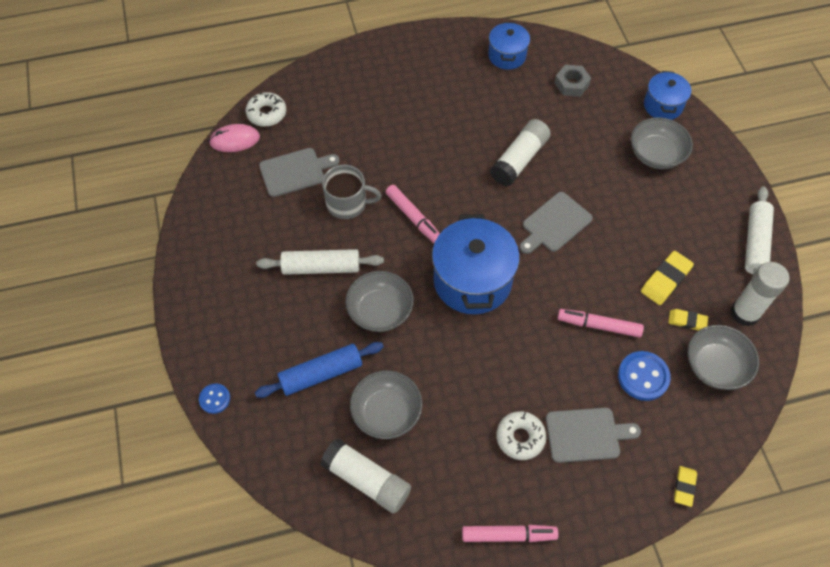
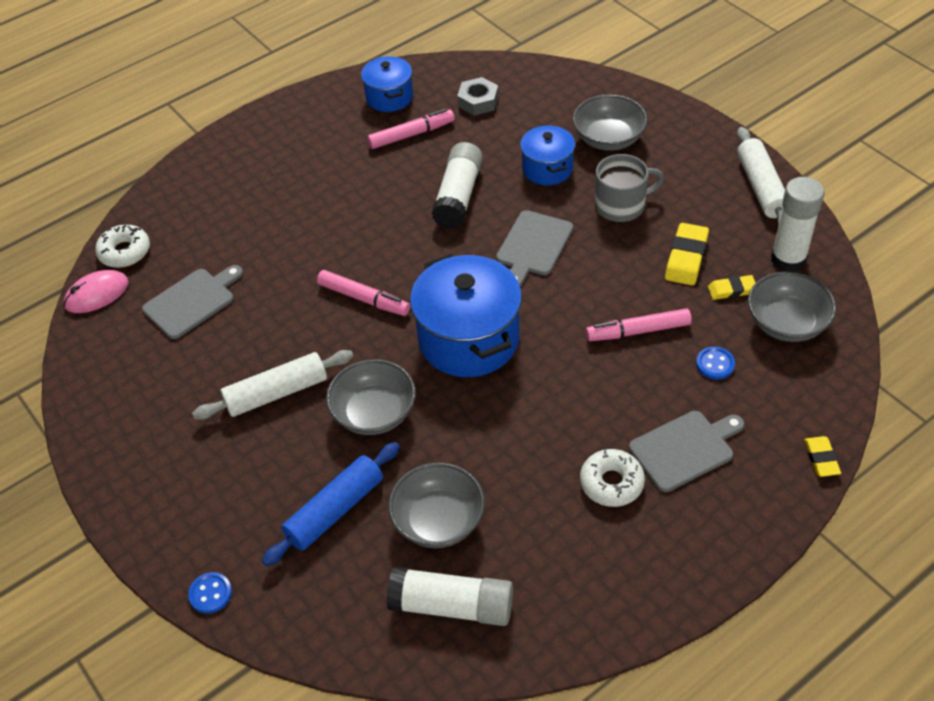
camera: 20 degrees left, 10 degrees down
(347, 203) = (275, 312): grey mug -> grey mug (621, 205)
(508, 535) = (653, 594): pink marker -> pink marker (411, 135)
(643, 377) = (715, 364): blue button -> blue button, size x0.60
(663, 105) = (590, 89): blue pot -> blue pot (547, 169)

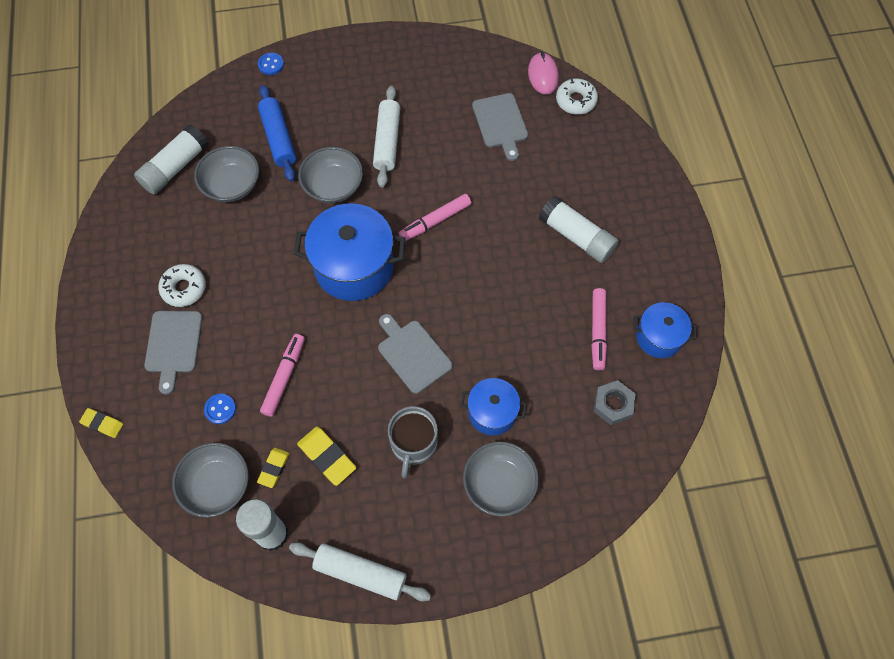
camera: 115 degrees right, 15 degrees up
(458, 196) = (501, 330): white glue stick -> white glue stick (576, 237)

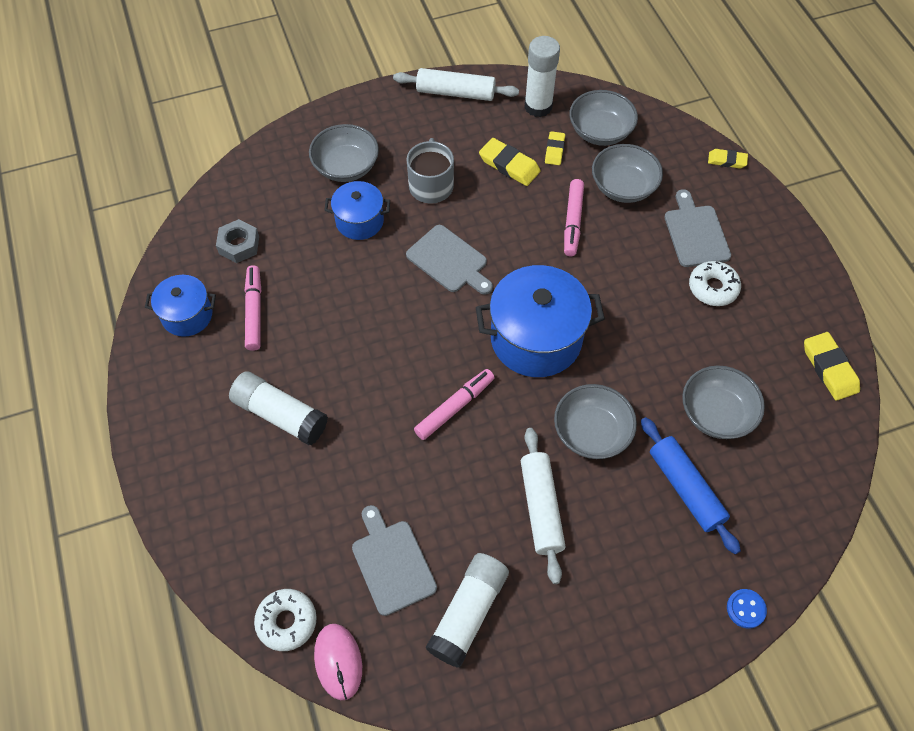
camera: 170 degrees right, 5 degrees down
(125, 205) = (829, 368): none -> yellow eraser
(175, 167) = (797, 426): white glue stick -> white glue stick (468, 613)
(220, 409) = (623, 187): blue button -> grey bowl

